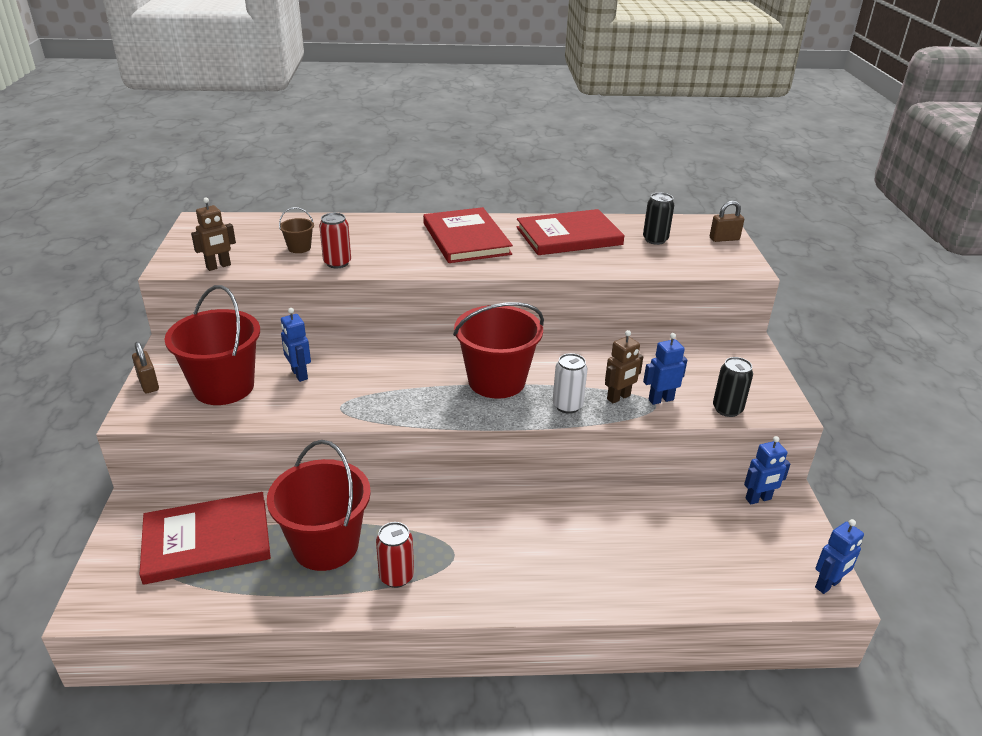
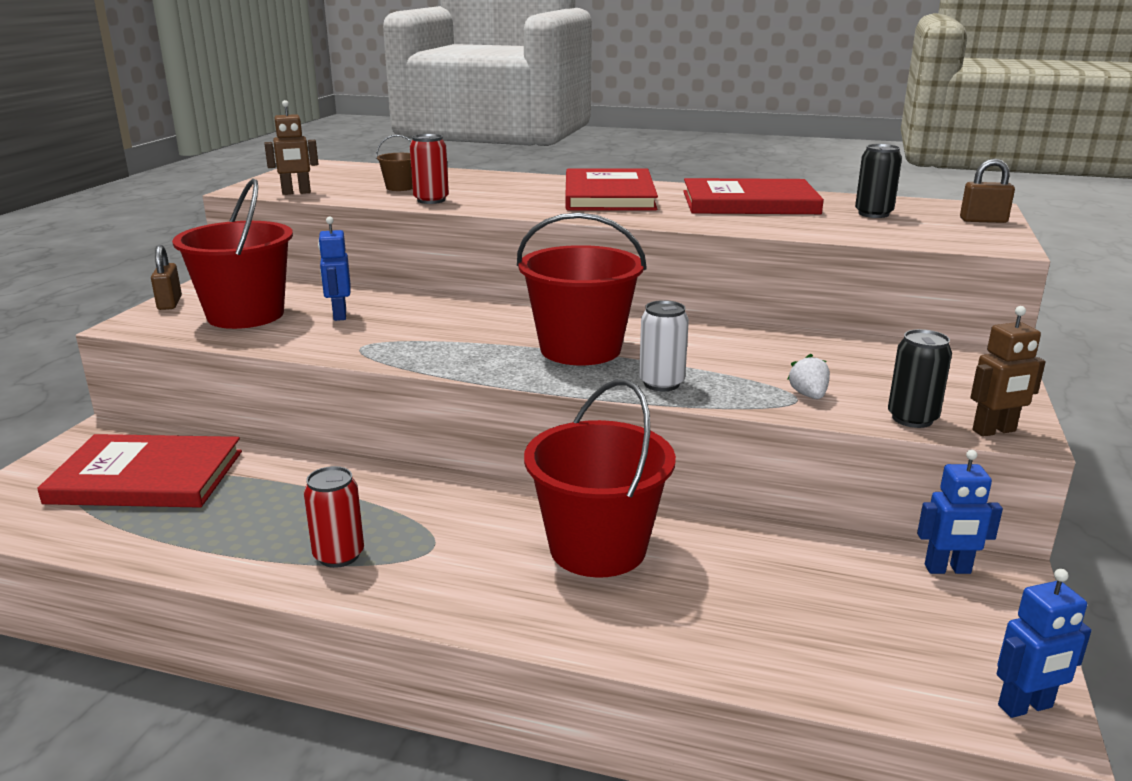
camera: 20 degrees right, 10 degrees down
(326, 545) = (277, 507): red bucket -> red bucket (598, 548)
(619, 397) = (744, 385): brown robot -> brown robot (994, 431)
(660, 399) = (808, 395): blue robot -> white strawberry

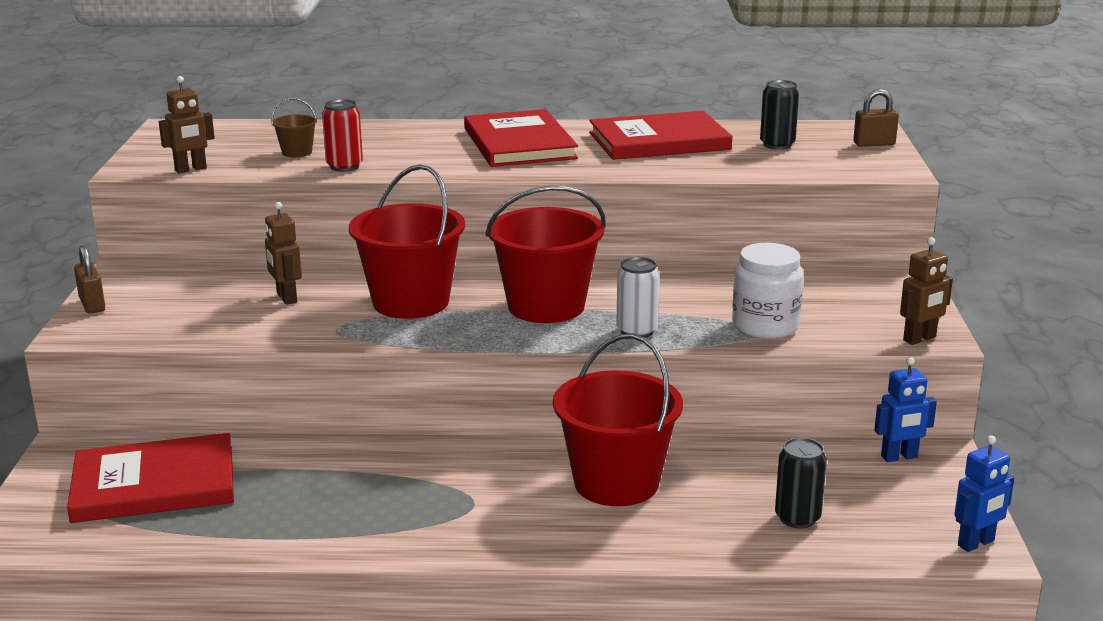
camera: 15 degrees left, 0 degrees up
(245, 315) = (188, 309): red bucket -> red bucket (411, 302)
(339, 315) = (286, 298): blue robot -> brown robot
(339, 555) = (395, 523): red can -> none
(808, 395) = (765, 326): white strawberry -> white jar
(912, 419) = (854, 336): black can -> black can (797, 518)

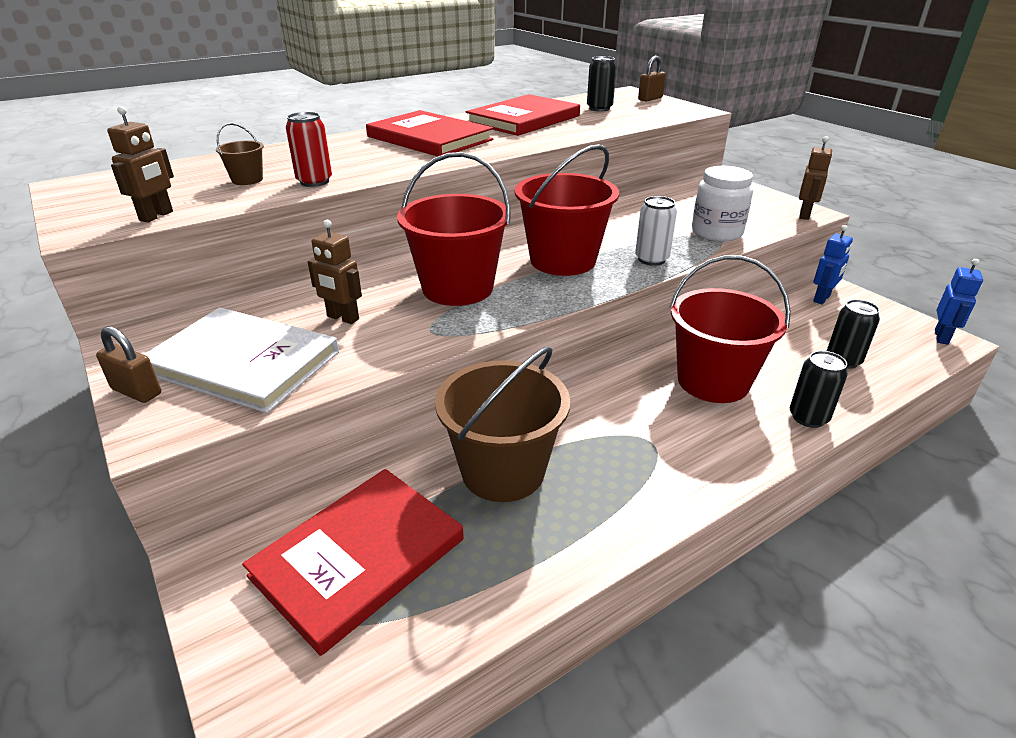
camera: 35 degrees left, 10 degrees up
(177, 308) = (243, 362): none -> white book
(322, 474) = (503, 471): none -> brown bucket
(658, 545) = (808, 417): none -> black can

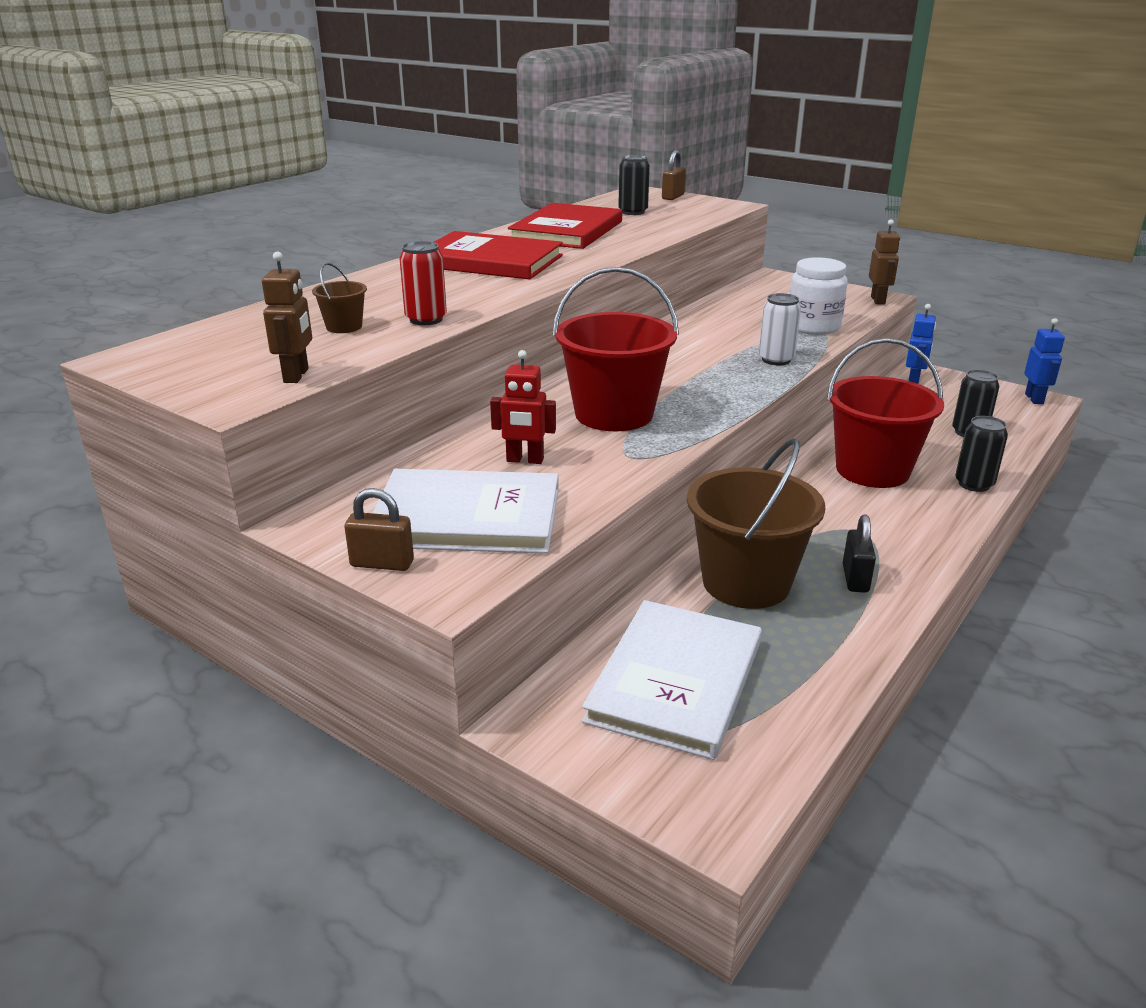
camera: 20 degrees left, 5 degrees down
(342, 318) = (525, 460): brown robot -> red robot
(358, 557) = (675, 681): red book -> white book
(563, 260) = (692, 373): red bucket -> none
(608, 493) = (855, 579): none -> black padlock

